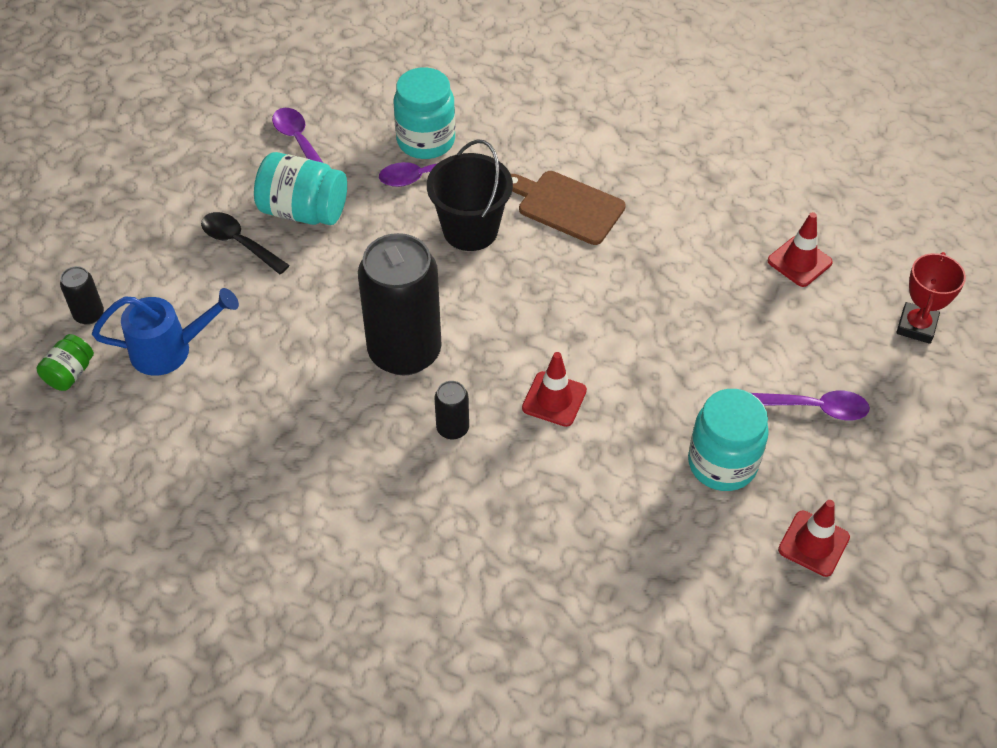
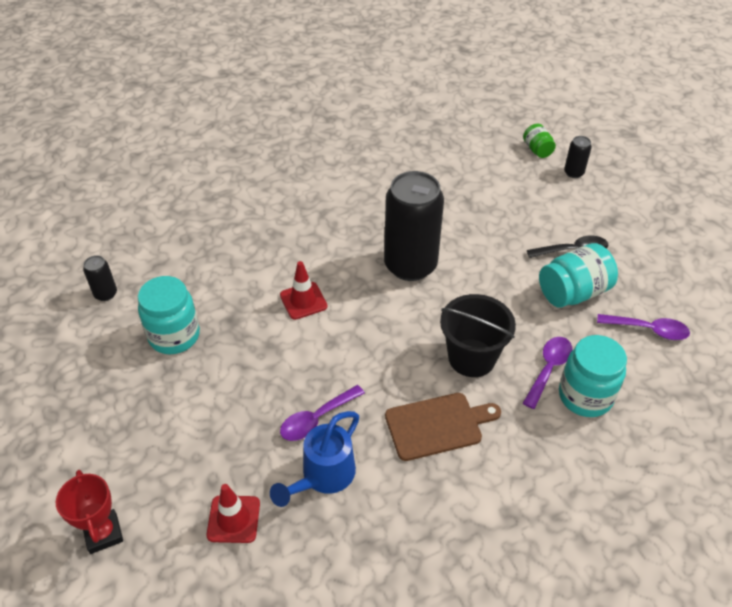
camera: 135 degrees right, 5 degrees down
(170, 350) = (515, 186): blue watering can -> blue watering can (323, 476)
(452, 428) = (338, 250): black can -> black can (105, 294)
(813, 543) = (87, 332): red traffic cone -> none
(816, 408) = (139, 411): purple spoon -> purple spoon (316, 419)

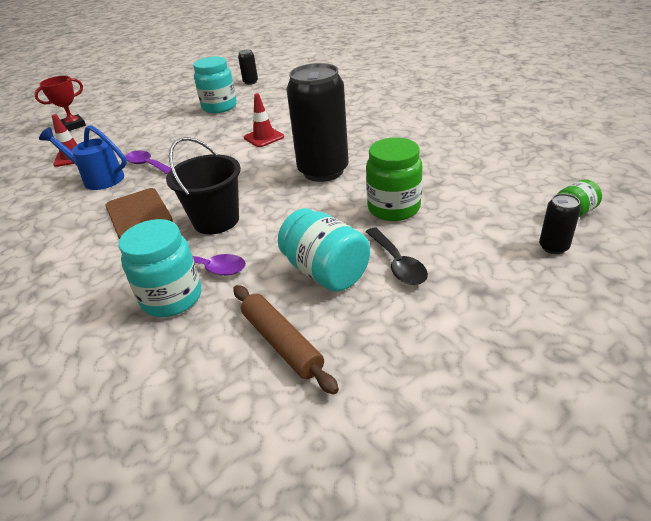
camera: 80 degrees right, 10 degrees down
(496, 234) = (393, 208): none -> green jar
(648, 330) = (282, 343): purple spoon -> brown rolling pin

